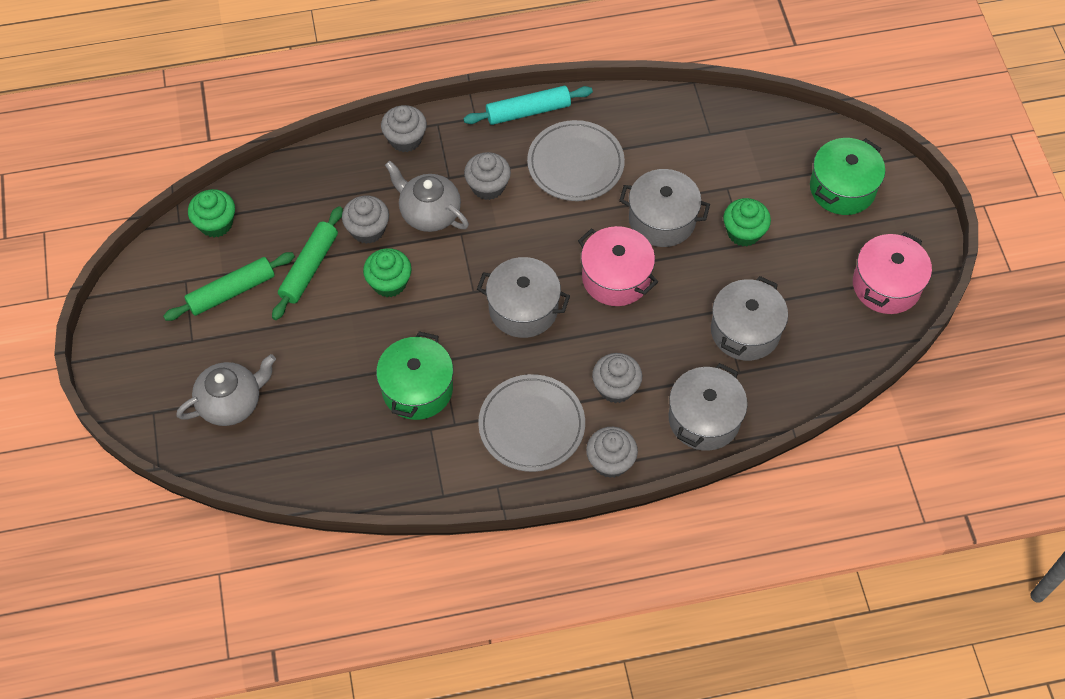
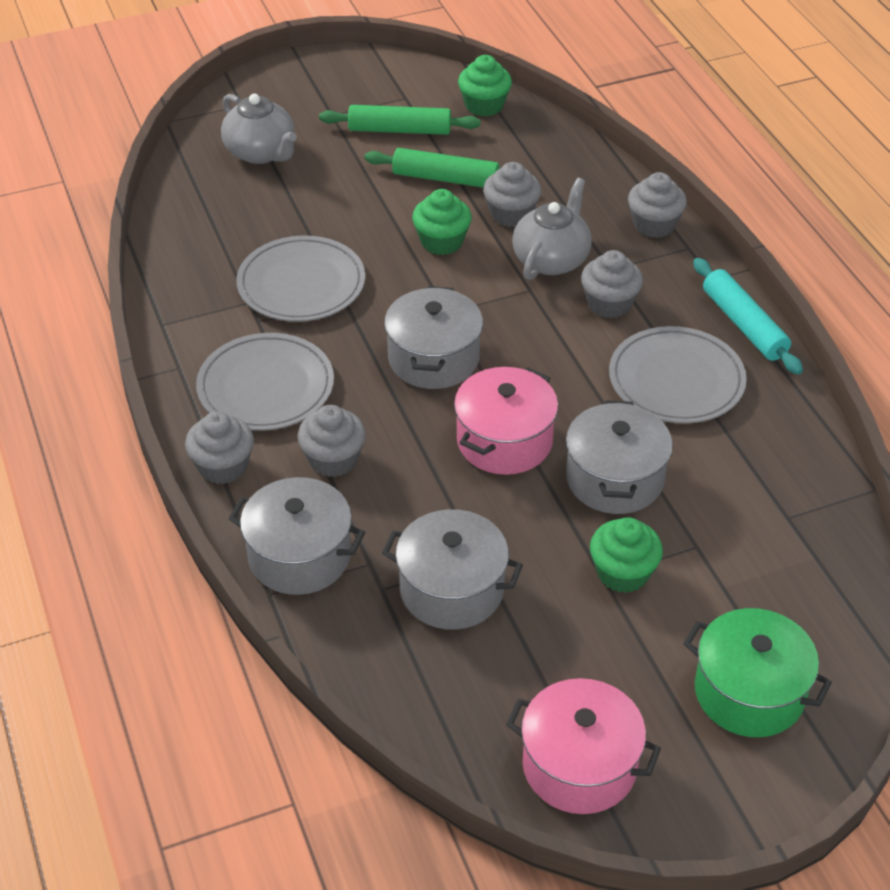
camera: 80 degrees right, 15 degrees down
(231, 291) = (399, 130): green rolling pin -> green rolling pin turned 45 degrees counterclockwise
(417, 388) = (301, 284): green pot -> grey plate

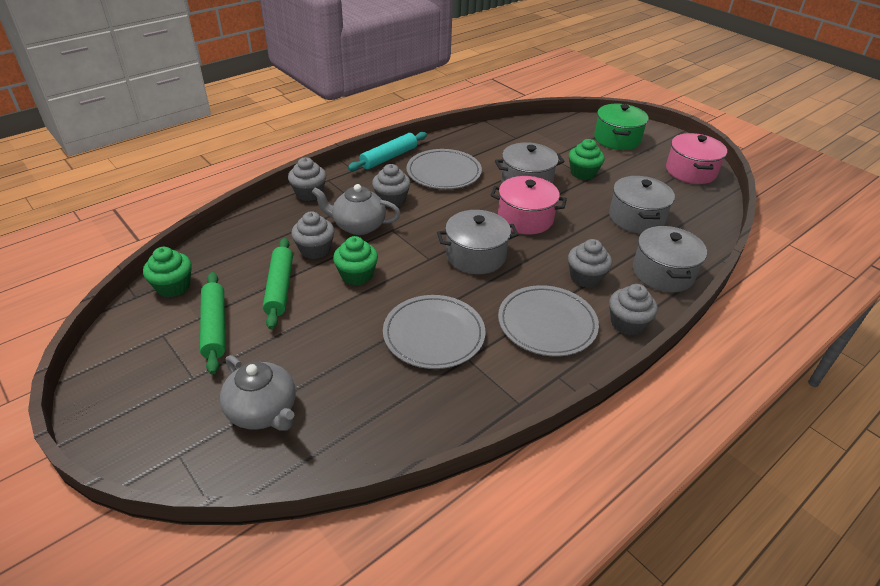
camera: 110 degrees left, 5 degrees down
(261, 152) = (263, 411): grey teapot -> grey teapot turned 105 degrees clockwise

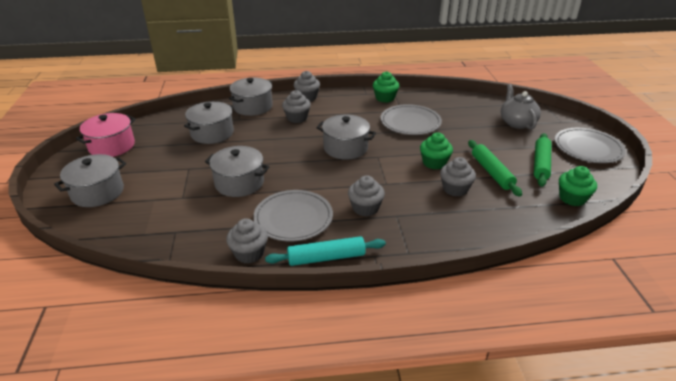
camera: 145 degrees left, 5 degrees down
(279, 288) = (491, 172): green rolling pin -> green rolling pin turned 45 degrees counterclockwise
(309, 193) = (435, 243): grey cupcake -> grey cupcake (249, 253)
(358, 226) = (410, 195): grey teapot -> none
(525, 218) = (282, 158): pink pot -> none
(547, 324) = (346, 109): grey plate -> grey plate (588, 148)
(583, 173) = (185, 174): green cupcake -> green cupcake (385, 98)
(617, 139) = (97, 192): green pot -> grey pot

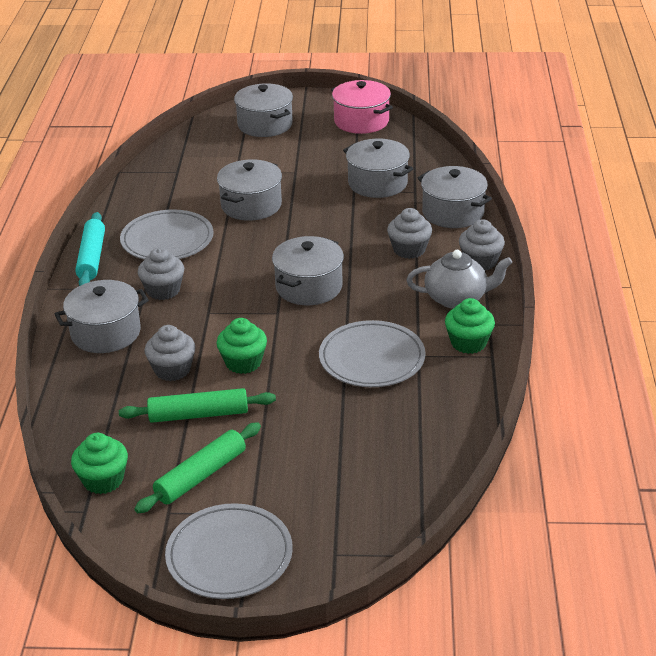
camera: 100 degrees right, 0 degrees up
(249, 253) = (122, 213): grey cupcake -> none
(428, 227) = (106, 333): none -> grey pot
(517, 123) = (344, 488): grey teapot -> grey teapot (457, 298)
(541, 164) = (201, 476): green rolling pin -> green rolling pin turned 75 degrees counterclockwise

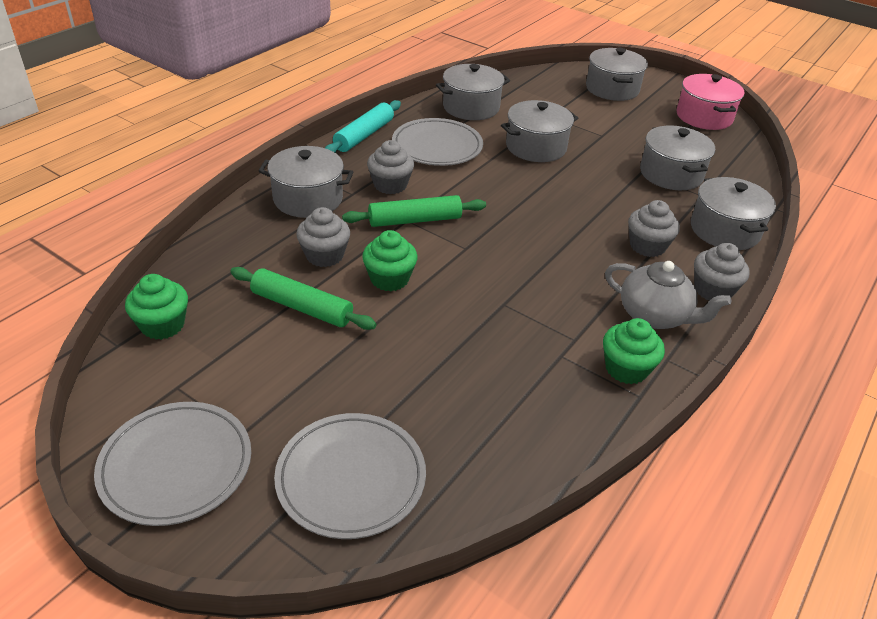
camera: 30 degrees right, 5 degrees up
(201, 476) = (241, 367): green rolling pin -> green rolling pin (415, 220)
(309, 287) = (517, 238): grey pot -> grey pot (471, 107)
(372, 358) = (511, 334): grey plate -> grey plate (351, 478)

